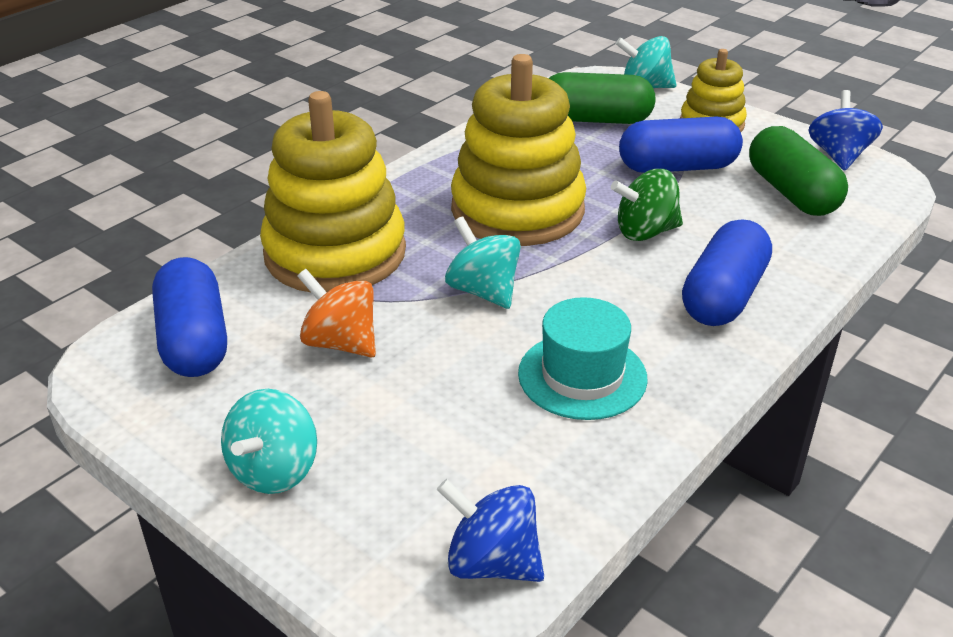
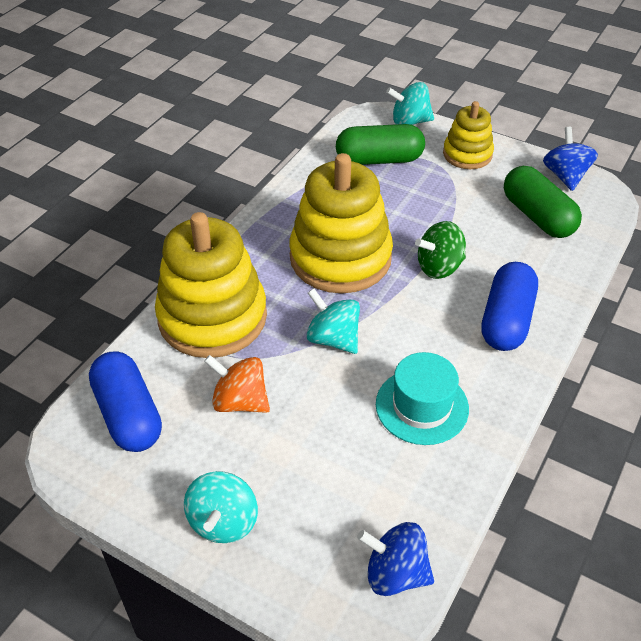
camera: 10 degrees left, 10 degrees up
(677, 167) = (450, 201): blue capsule -> none

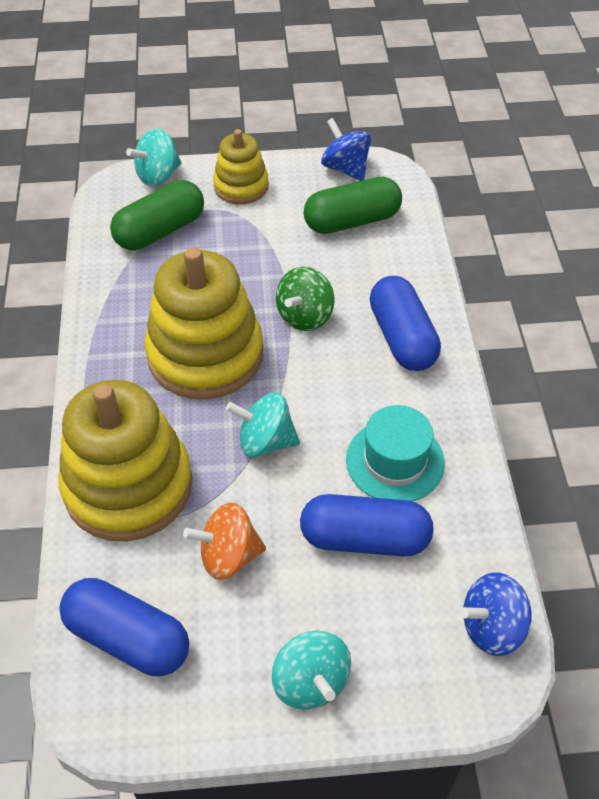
camera: 35 degrees left, 5 degrees up
(349, 448) = (365, 538): none -> blue capsule
(537, 216) = (352, 221): green capsule -> green capsule turned 45 degrees counterclockwise

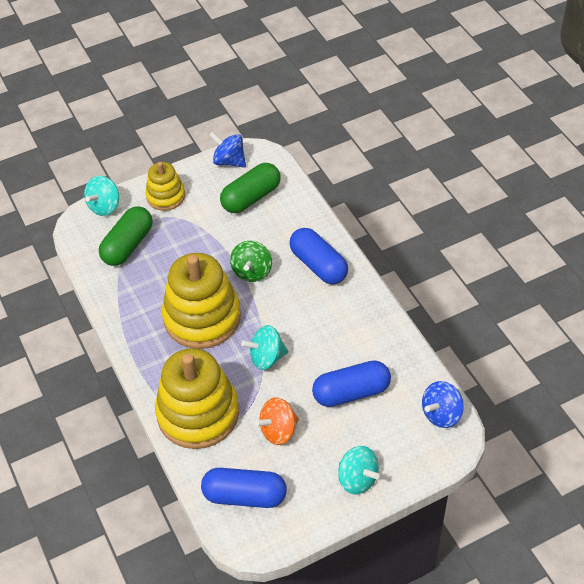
camera: 20 degrees left, 0 degrees up
(395, 461) = (348, 342): turquoise hat -> none

